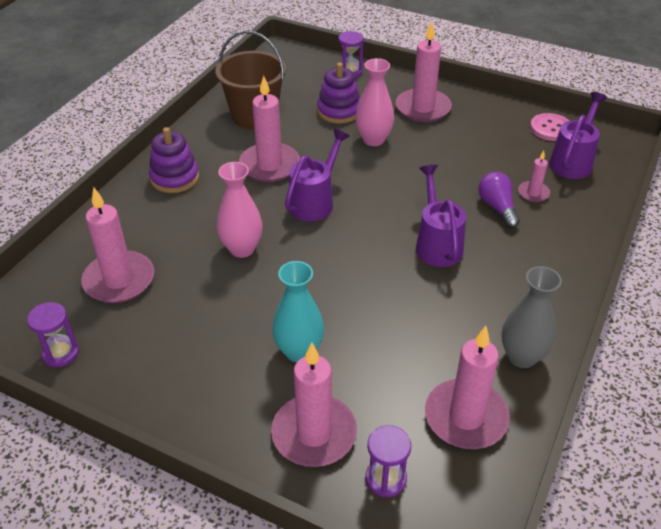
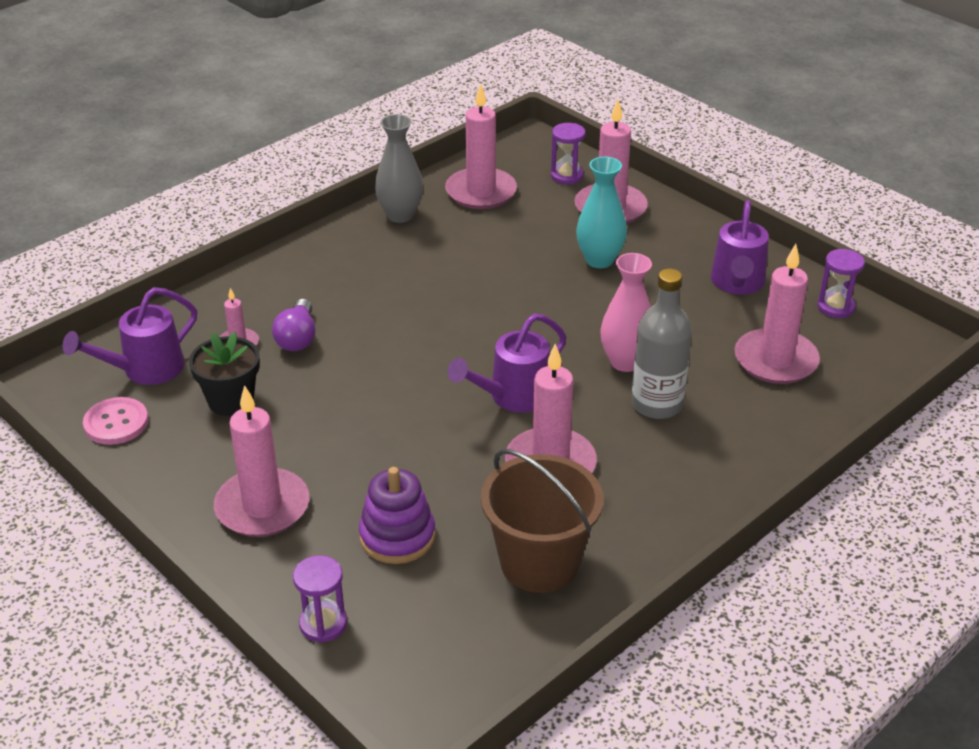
camera: 160 degrees left, 5 degrees down
(174, 178) = (693, 477): purple stacking toy -> none
(209, 221) = (657, 404): none -> grey bottle
(373, 140) = (379, 469): pink vase -> none
(437, 244) = (400, 317): purple watering can -> purple watering can (737, 284)
(498, 156) = (231, 400): none -> black flower pot

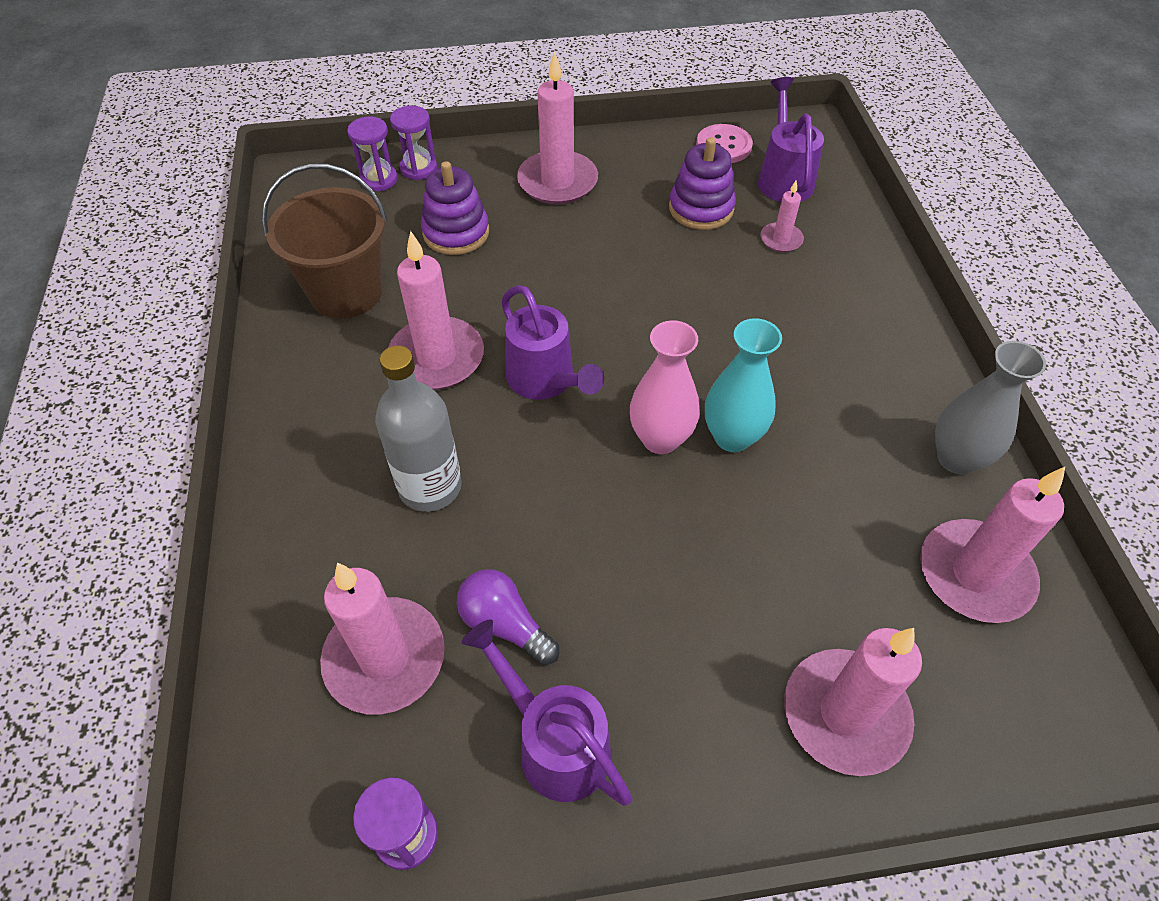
camera: 125 degrees right, 15 degrees up
(231, 400) = (701, 209): black flower pot -> purple stacking toy
(297, 338) = (761, 278): purple light bulb -> purple light bulb (505, 624)
(512, 397) = (545, 381): purple watering can -> purple watering can turned 150 degrees clockwise
(566, 176) = (972, 716): purple hourglass -> purple hourglass (379, 180)
(599, 260) = (723, 610): turquoise vase -> turquoise vase (732, 437)
(625, 362) = (514, 504): pink vase -> pink vase (660, 439)

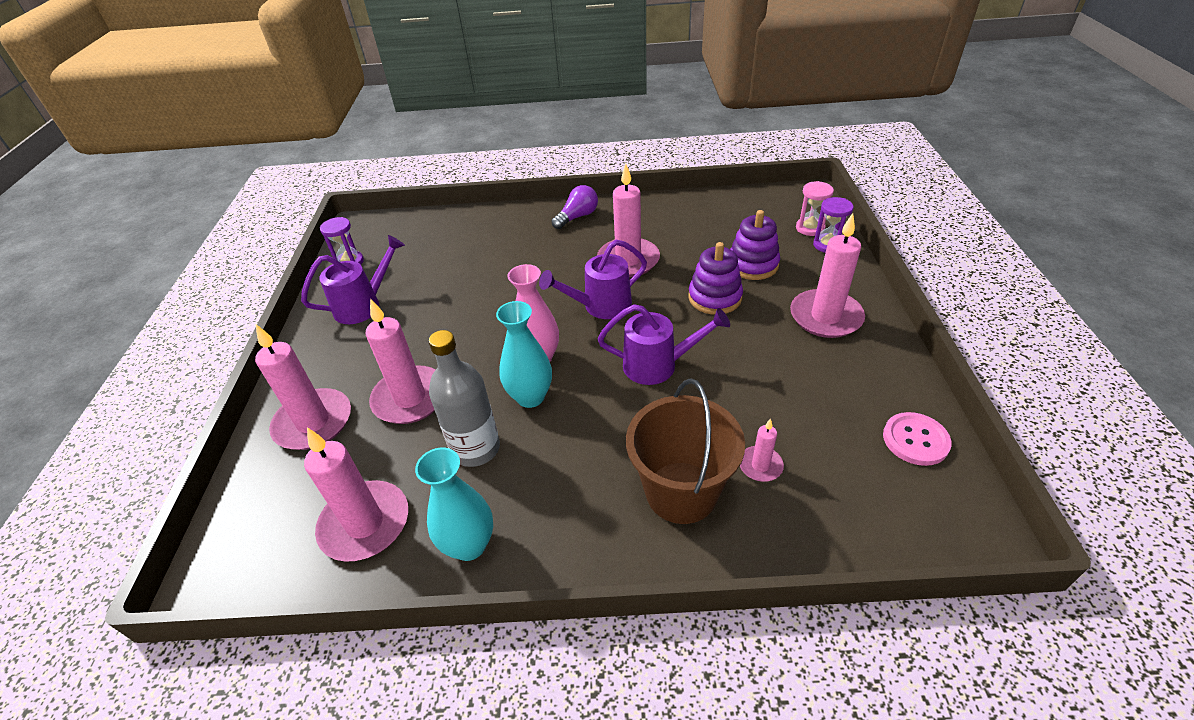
camera: 100 degrees right, 10 degrees down
(346, 292) = (690, 223): brown bucket -> brown bucket (681, 492)
(379, 180) = (810, 228): purple hourglass -> pink hourglass
(385, 658) = (434, 252): pink candle -> pink candle (410, 398)
(430, 487) = (529, 261): grey bottle -> grey bottle (475, 448)
(505, 624) = (433, 289): purple light bulb -> purple light bulb (577, 217)
(701, 209) = (801, 409): purple stacking toy -> purple stacking toy (715, 297)
(783, 178) = (867, 486): purple watering can -> purple watering can (658, 365)
(956, 458) = (469, 545): grey vase -> turquoise vase

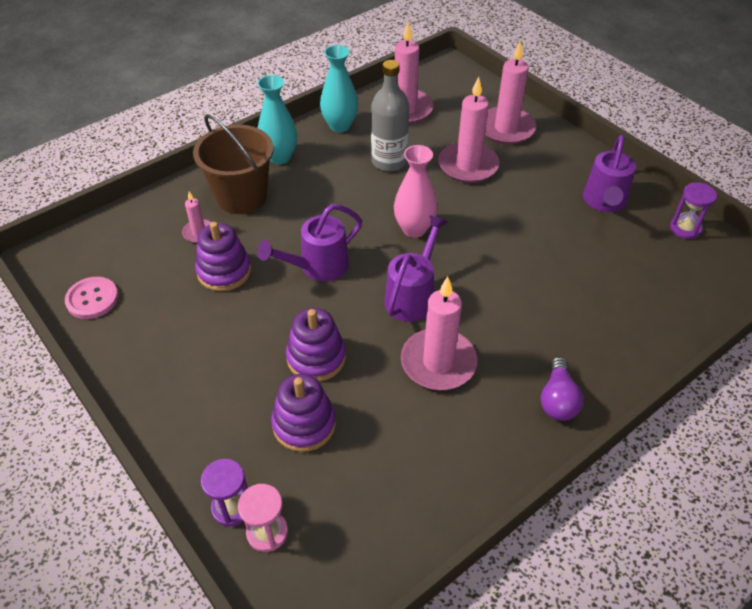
camera: 140 degrees right, 5 degrees up
(530, 397) = (389, 202): turquoise vase -> turquoise vase (279, 157)
(754, 404) = (224, 271): none -> purple stacking toy
(825, 317) = (197, 387): pink candle -> none

